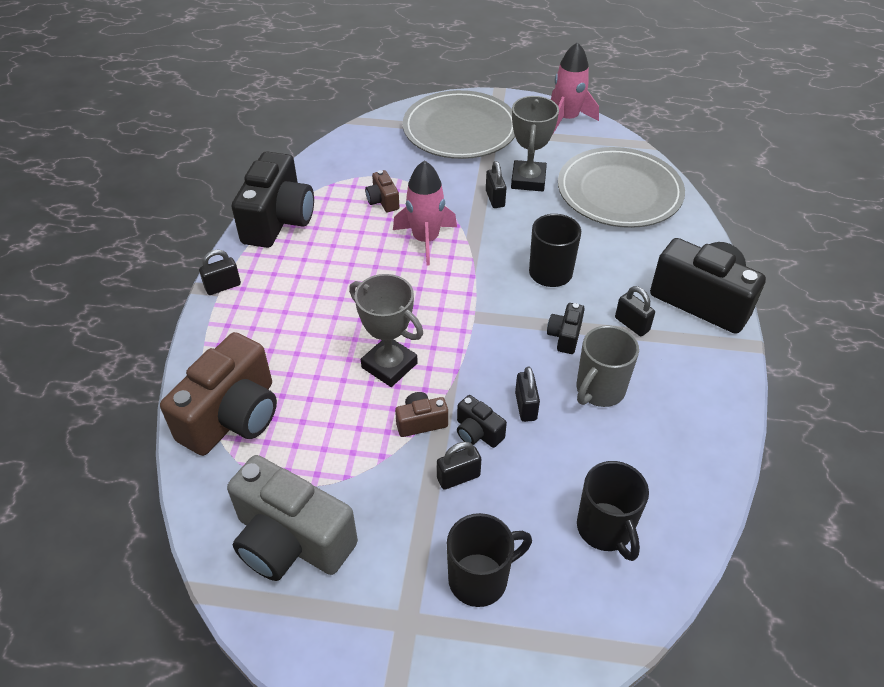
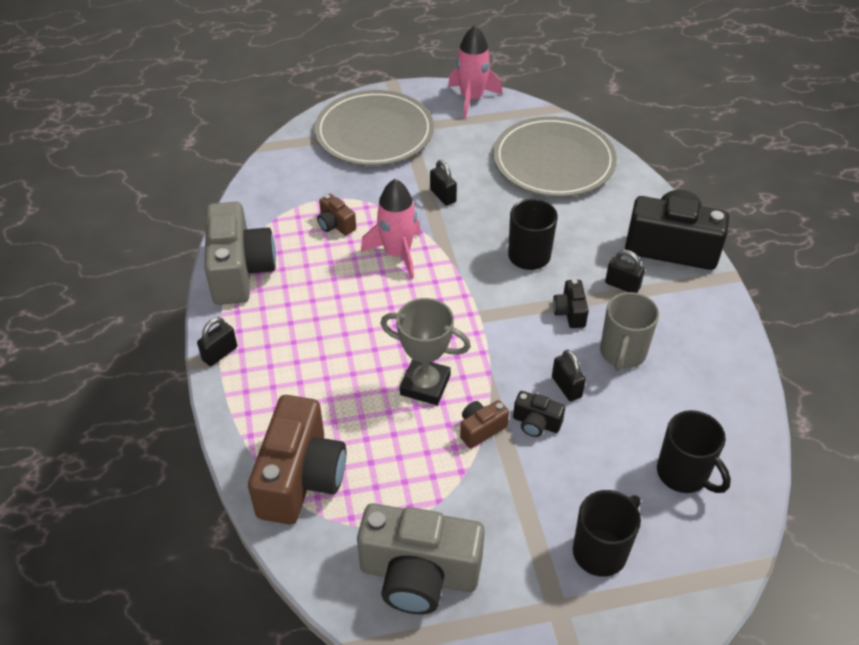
camera: 20 degrees left, 0 degrees up
(278, 220) = (240, 271): black camera -> grey camera
(458, 477) = (539, 469): black padlock -> none
(528, 180) = (465, 169): grey trophy -> none

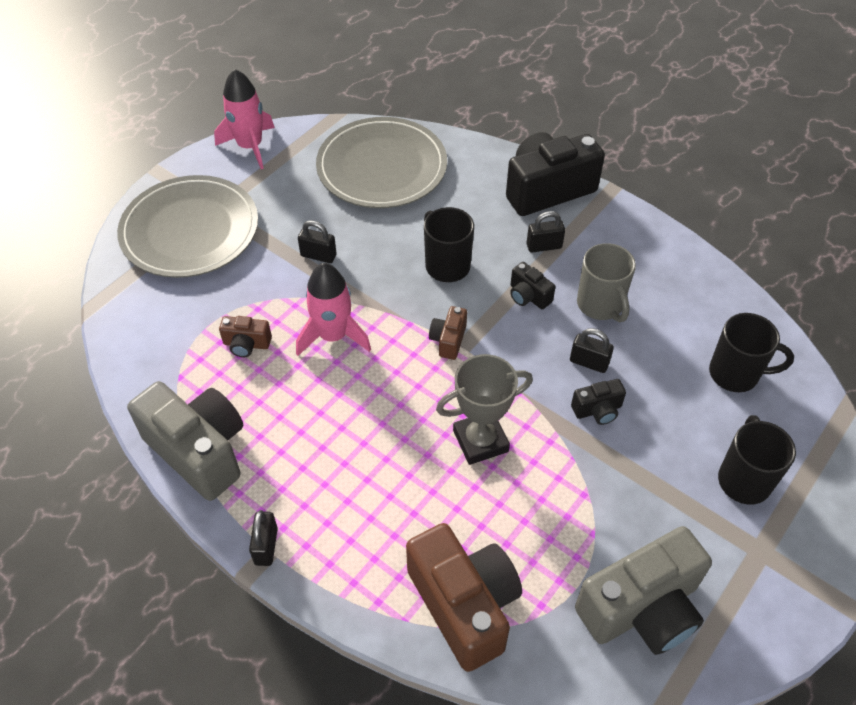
camera: 40 degrees left, 5 degrees up
(481, 429) = (562, 446): brown camera -> brown camera (448, 340)

